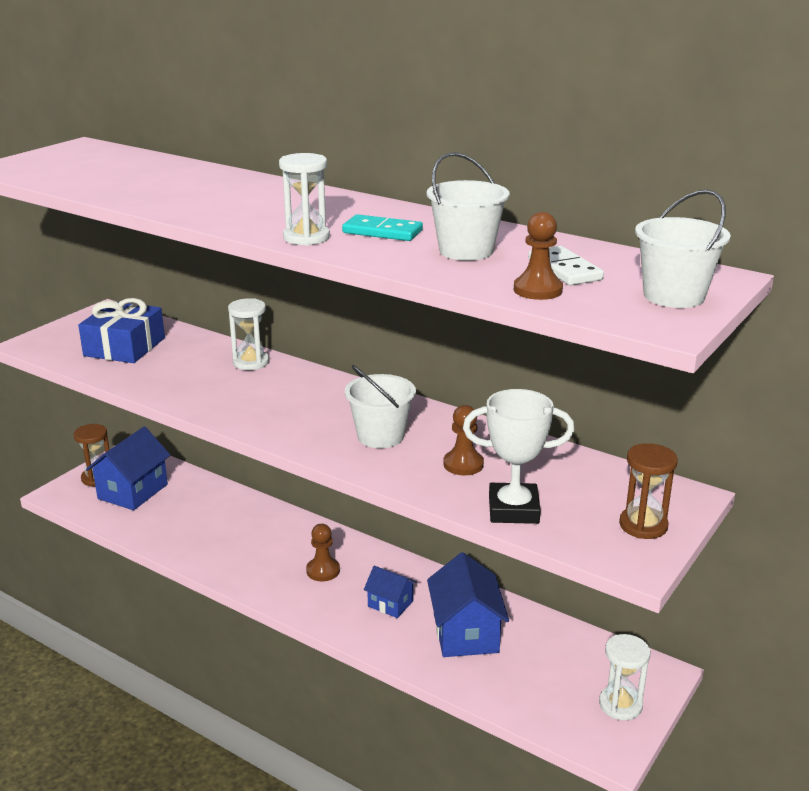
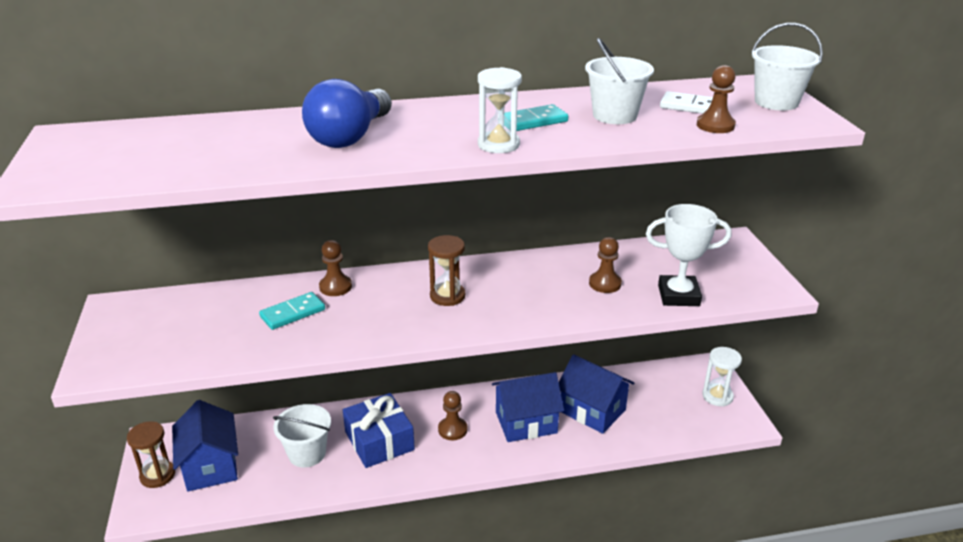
camera: 45 degrees left, 5 degrees up
(124, 347) = (199, 327): blue gift -> blue gift (379, 441)
(191, 366) = (292, 313): none -> turquoise domino
(225, 198) = (350, 137): none -> blue light bulb
(251, 362) = (335, 287): white hourglass -> brown pawn
(380, 436) = (526, 292): white bucket -> white bucket (307, 454)
(390, 604) = (526, 422): blue house -> blue house, size x1.78
(513, 510) = (678, 295): white trophy -> white trophy turned 45 degrees clockwise
(643, 525) = (745, 267): brown hourglass -> brown hourglass (447, 296)

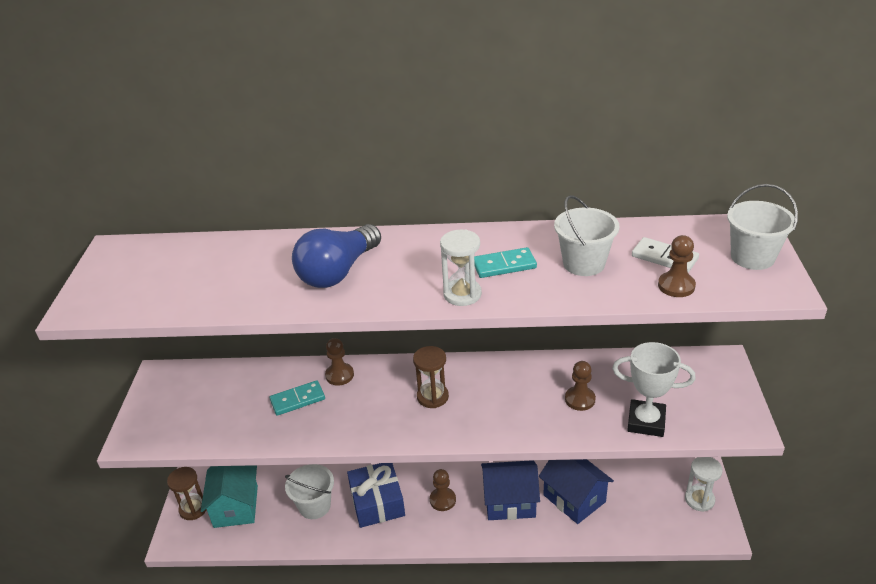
camera: 15 degrees right, 5 degrees up
(211, 466) = (236, 506): blue house -> turquoise house

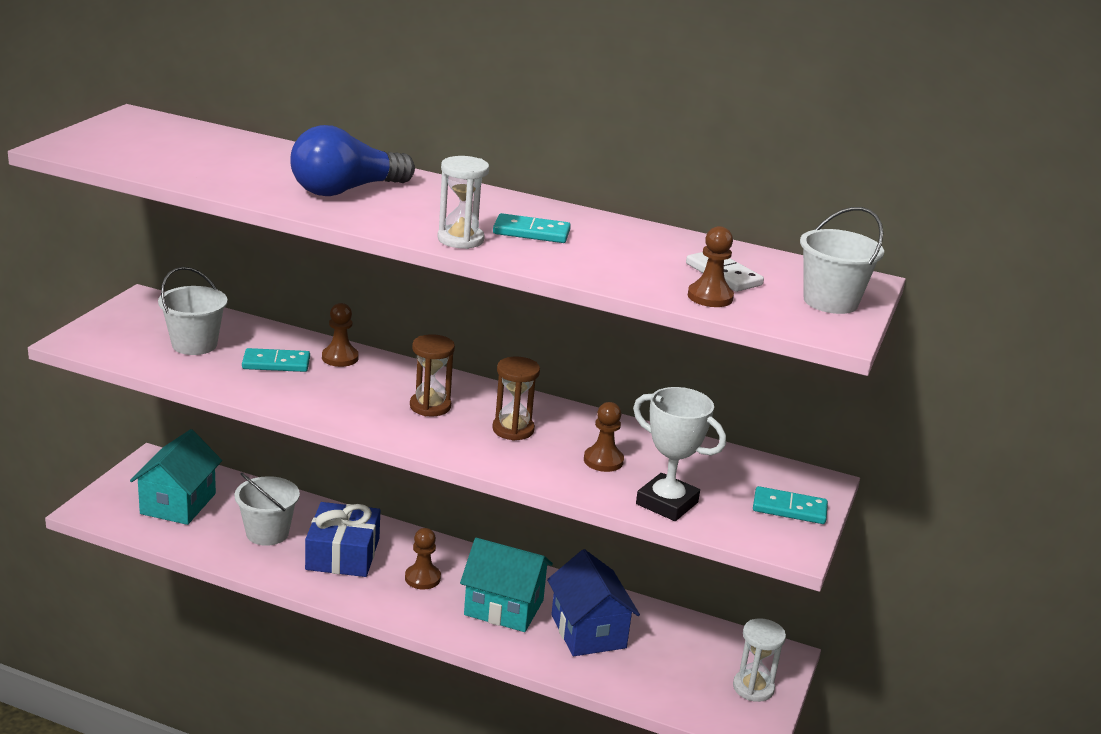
camera: 15 degrees right, 10 degrees down
(193, 509) = (130, 490): brown hourglass -> brown hourglass (513, 429)
(510, 502) = (504, 607): blue house -> turquoise house
(584, 263) = (623, 254): white bucket -> white bucket (194, 344)
(722, 392) = (789, 508): none -> turquoise domino

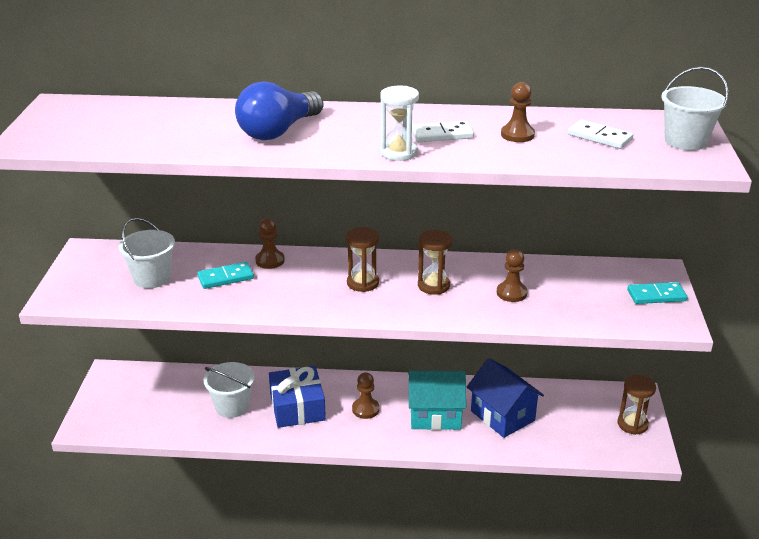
camera: 15 degrees left, 5 degrees up
(178, 503) = (150, 402): turquoise house -> none
(531, 232) = (442, 134): turquoise domino -> white domino
(667, 503) = (576, 314): white trophy -> none
(710, 297) = (608, 157): brown pawn -> brown pawn (517, 135)
(753, 688) = (632, 424): white hourglass -> brown hourglass

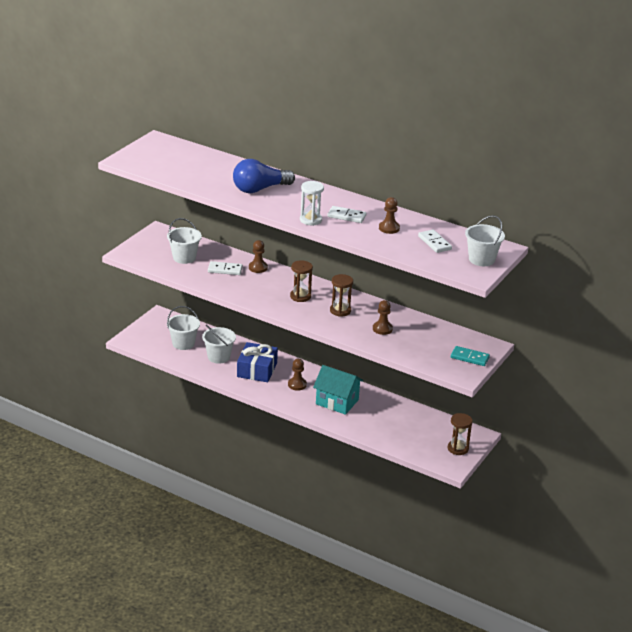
camera: 25 degrees right, 0 degrees up
(169, 404) = (183, 343): none -> white bucket
(225, 277) = (225, 270): turquoise domino -> white domino
(502, 416) = (378, 416): blue house -> none

